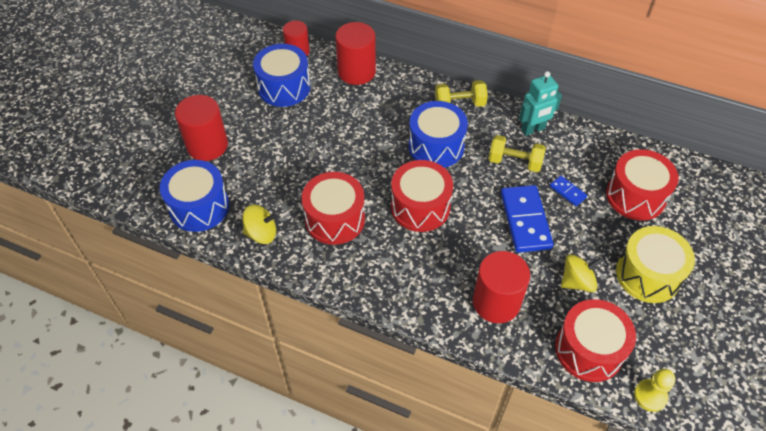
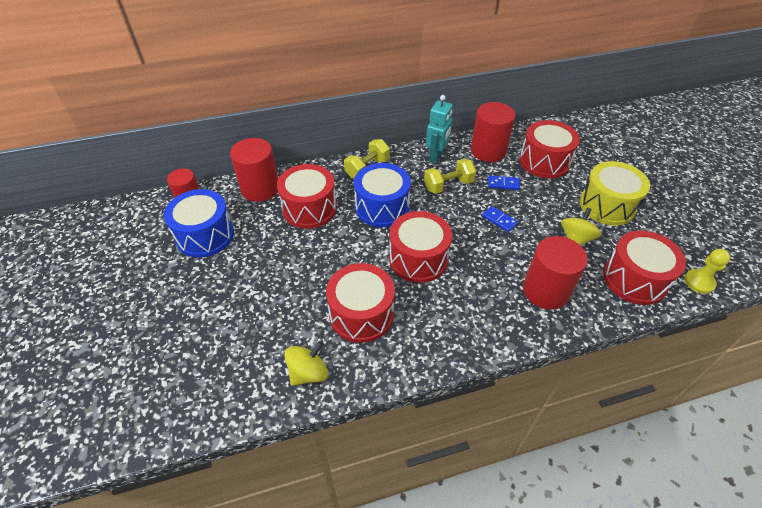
camera: 40 degrees left, 5 degrees down
(199, 207) = (220, 392): blue drum -> none
(207, 145) = (174, 330): red cylinder -> red cylinder (488, 151)
(377, 111) = (309, 208): none -> red drum
(525, 220) = (499, 220): blue domino -> blue domino, size x0.48

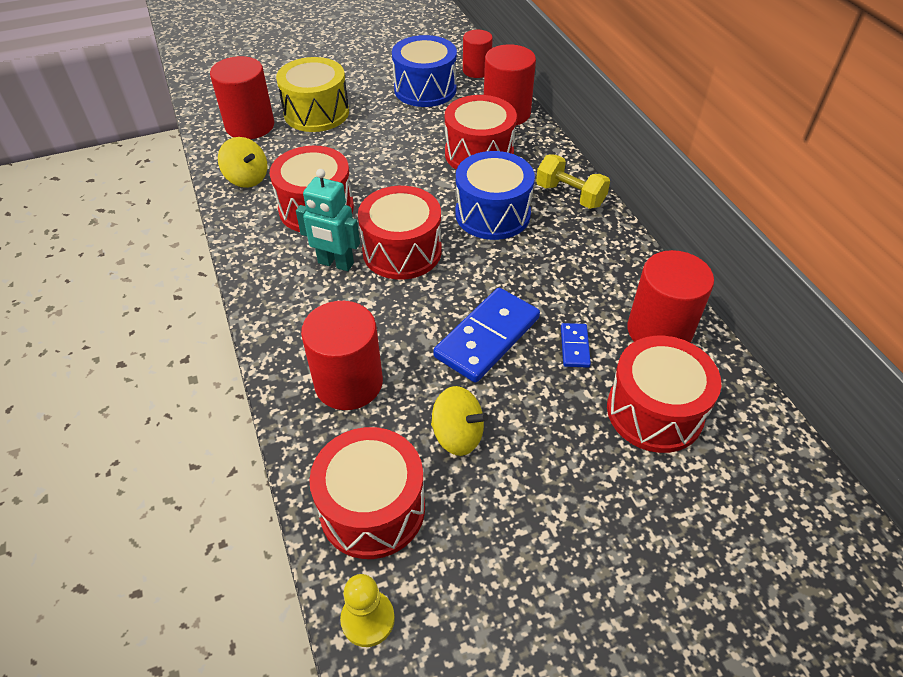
camera: 85 degrees right, 0 degrees up
(217, 377) = (250, 126): none -> red cylinder
(436, 157) = (620, 266): turquoise robot -> turquoise robot (335, 263)
(448, 185) = (554, 280): yellow dumbbell -> none
(499, 220) = (487, 337): blue domino -> blue domino, size x2.09
(607, 205) = (551, 499): yellow drum -> yellow drum (316, 113)

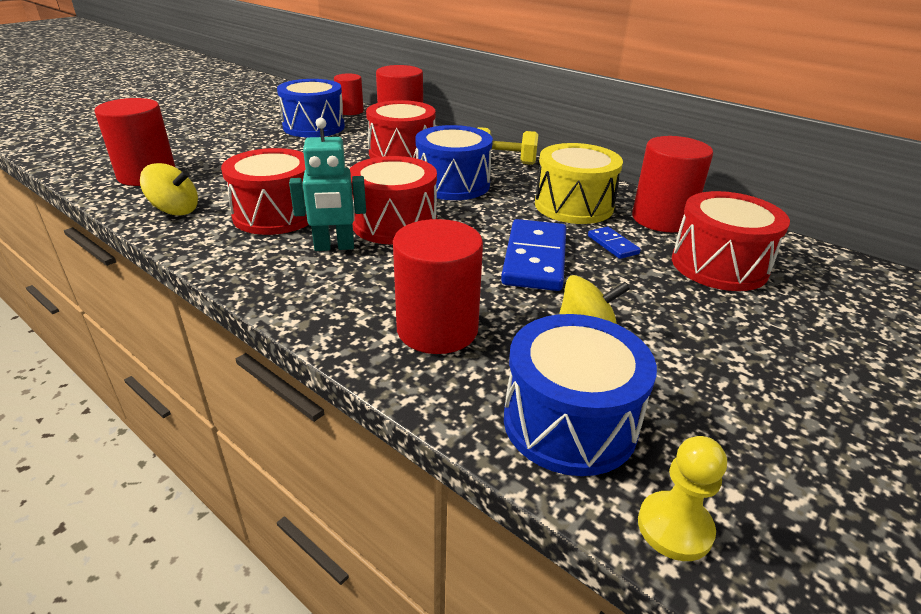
camera: 30 degrees left, 15 degrees down
(316, 113) = (216, 156): yellow drum -> yellow drum (573, 206)
(372, 508) = (569, 422): red drum -> blue drum

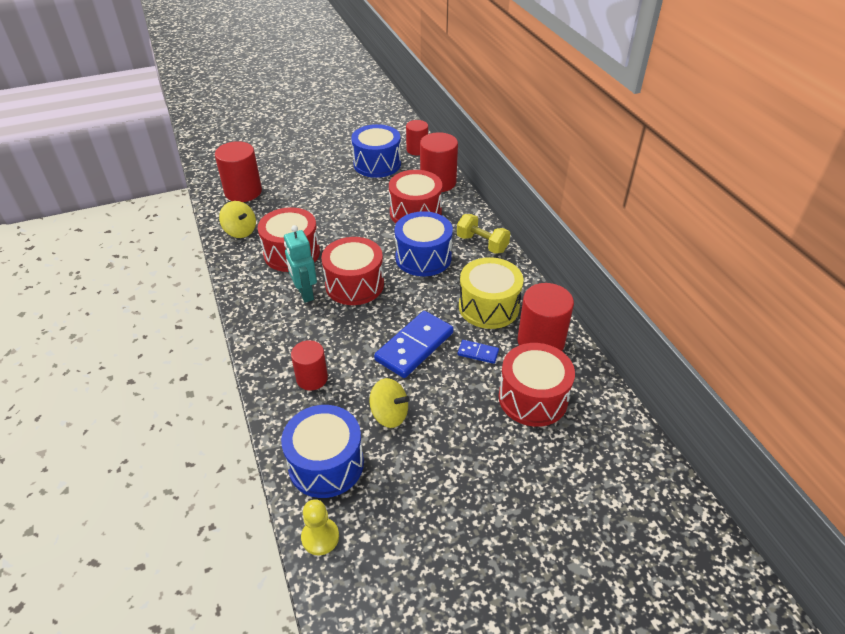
camera: 30 degrees right, 10 degrees up
(334, 247) = (305, 293): turquoise robot -> turquoise robot turned 45 degrees clockwise
(437, 329) = (312, 378): red cylinder -> red cylinder, size x0.64
(612, 245) = (478, 353): blue domino -> blue domino turned 75 degrees counterclockwise

